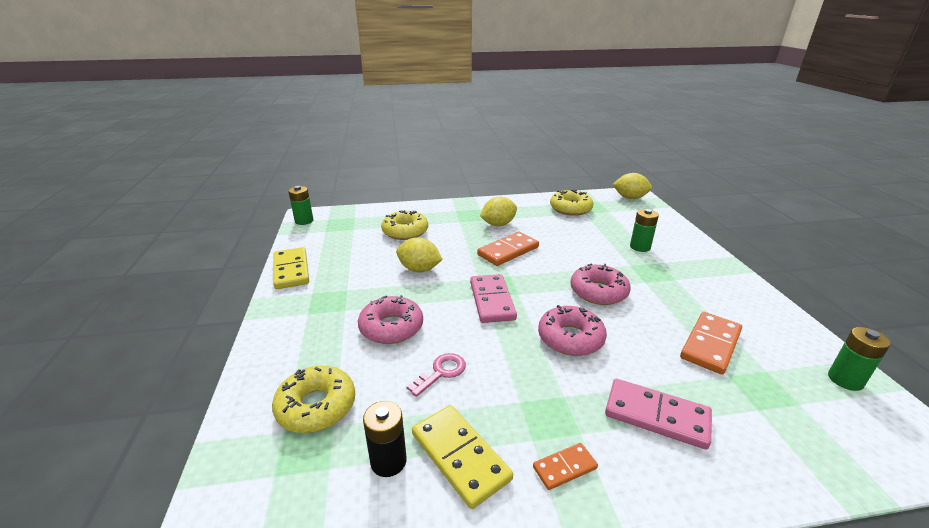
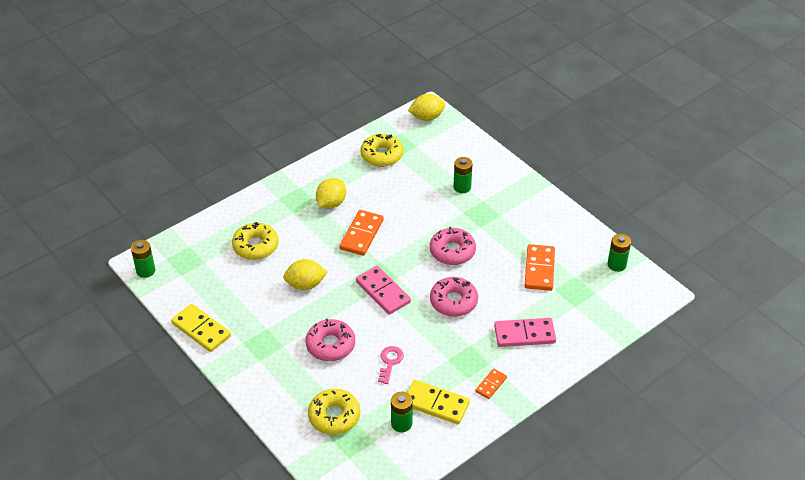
camera: 30 degrees left, 15 degrees up
(388, 461) = (401, 423): black battery -> green battery

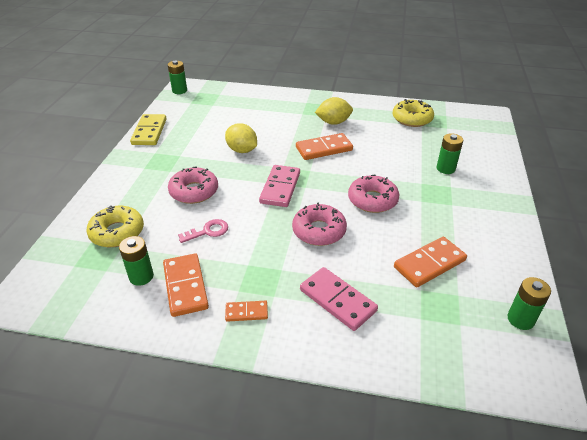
camera: 50 degrees right, 5 degrees down
(255, 246) = (251, 115): yellow donut -> none
(427, 117) = (481, 118): yellow lemon -> none
(436, 404) = (185, 286): yellow domino -> orange domino

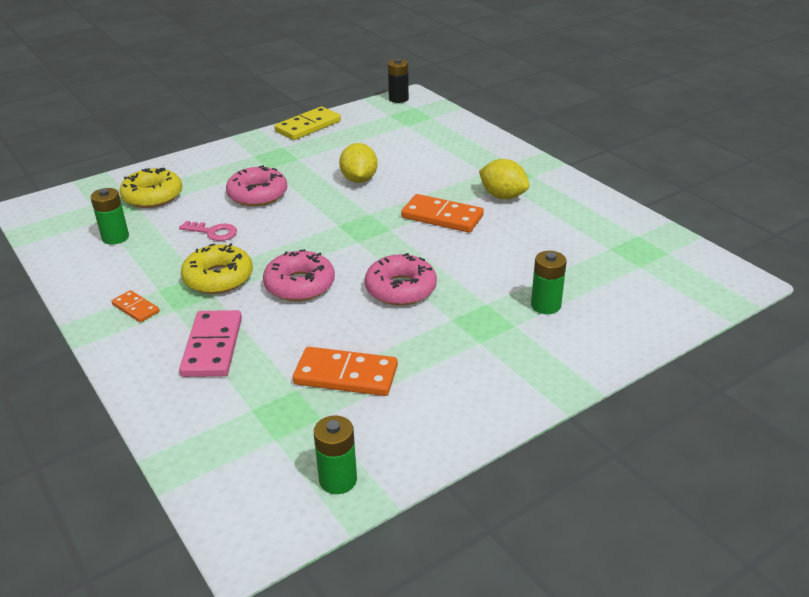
camera: 45 degrees right, 5 degrees down
(179, 91) = (398, 99): green battery -> black battery
(185, 286) = (129, 263): orange domino -> none
(280, 188) = (333, 230): pink domino -> none
(412, 119) = (610, 235): yellow donut -> yellow donut (218, 278)

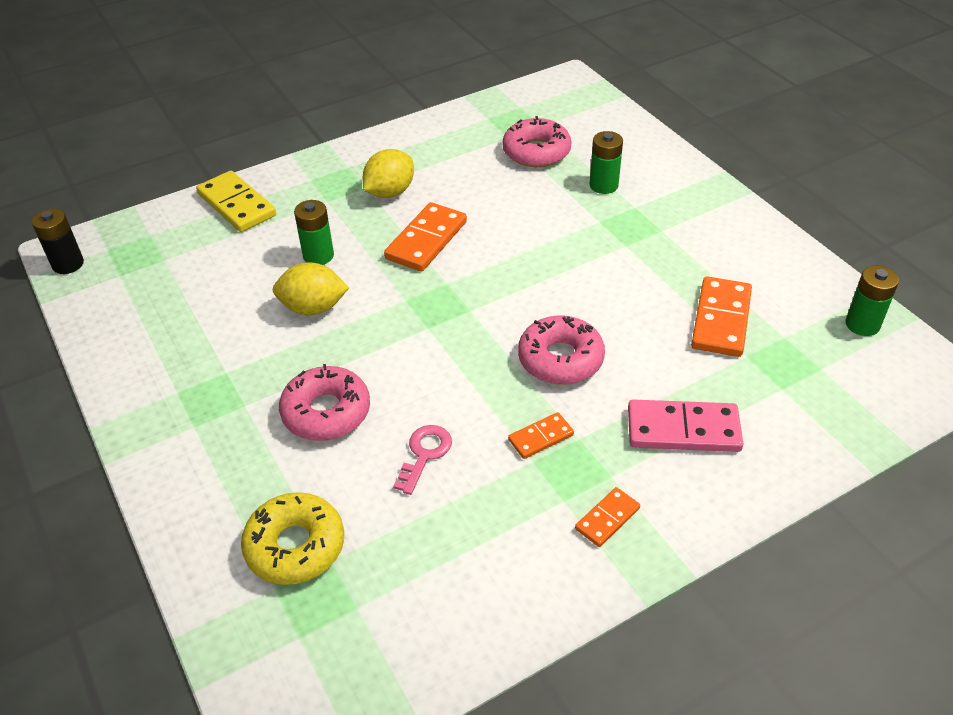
camera: 85 degrees left, 10 degrees up
(115, 237) = (419, 577): green battery -> green battery (318, 256)
(218, 278) = (541, 437): yellow donut -> orange domino
(308, 126) = (116, 364): yellow domino -> yellow domino (236, 205)
(400, 289) = (572, 278): pink donut -> pink donut (536, 152)

